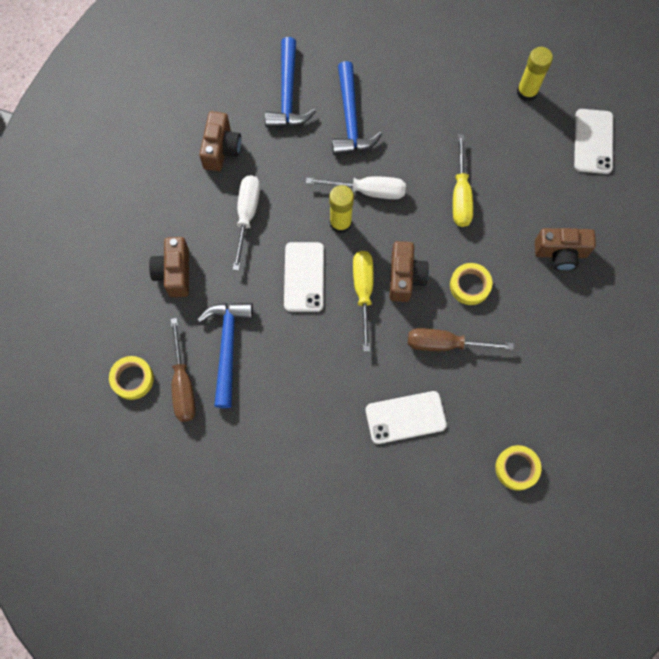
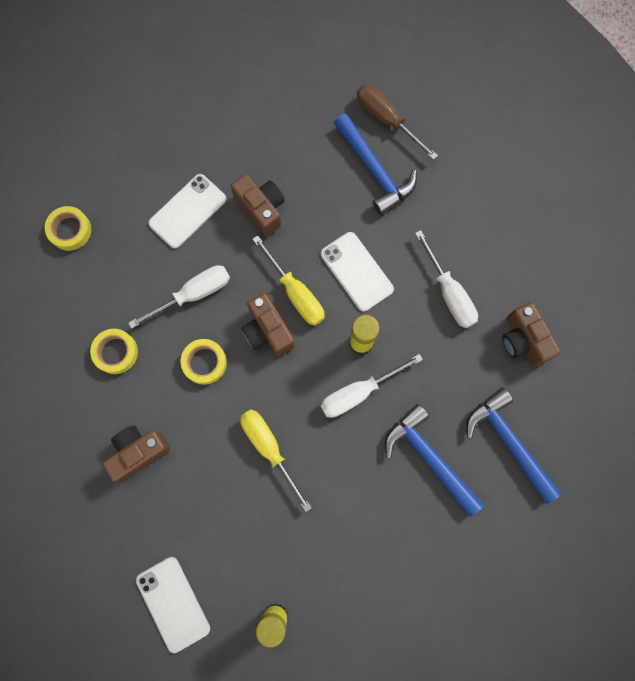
camera: 145 degrees right, 5 degrees up
(132, 379) = (429, 97): yellow tape -> yellow tape (116, 352)
(174, 273) = (468, 201): brown camera -> brown camera (261, 209)
(445, 344) = (193, 294): brown screwdriver -> white screwdriver

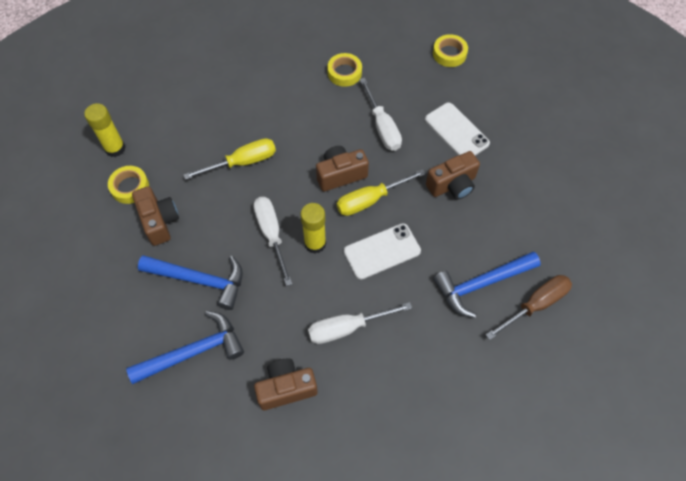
camera: 100 degrees right, 15 degrees down
(138, 452) = (264, 79): brown camera -> brown camera (159, 221)
(173, 604) = (148, 88): white phone -> none
(204, 362) = (323, 128): yellow tape -> yellow tape (130, 187)
(429, 457) = (200, 280): blue hammer -> blue hammer turned 45 degrees clockwise

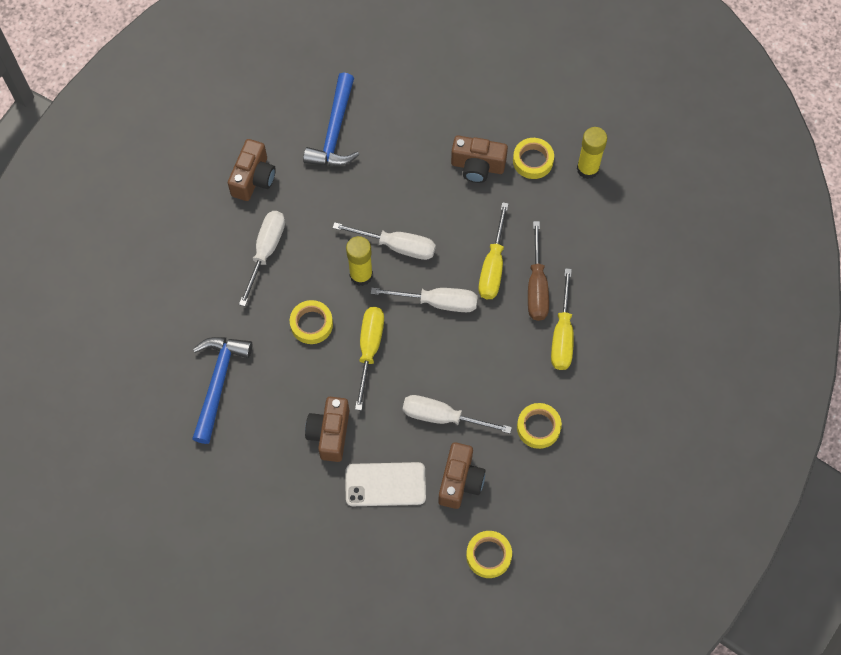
camera: 125 degrees right, 5 degrees up
(200, 280) = (395, 168): blue hammer -> none
(267, 94) = (562, 335): none -> yellow screwdriver
(298, 180) = (437, 302): none -> white screwdriver
(340, 175) = (416, 342): brown camera -> brown camera (460, 481)
(382, 251) = (311, 324): white phone -> yellow tape
(535, 305) = (166, 412): brown screwdriver -> brown screwdriver (537, 286)

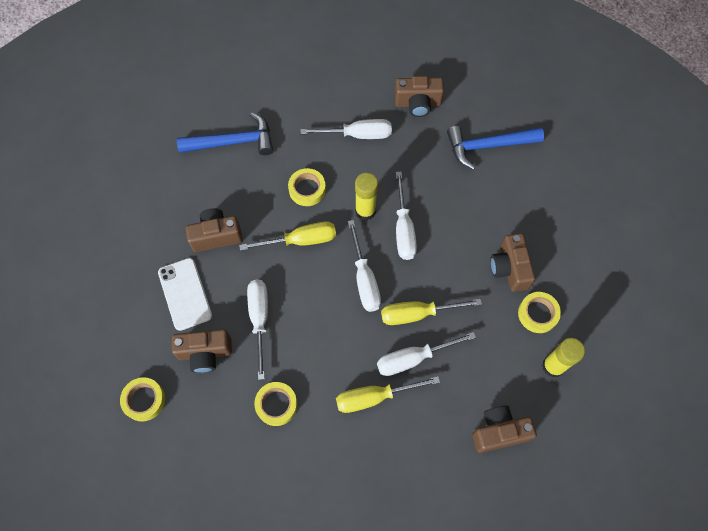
camera: 70 degrees right, 0 degrees up
(537, 286) = (413, 358): brown screwdriver -> white screwdriver
(632, 239) = (499, 432): none -> brown camera

